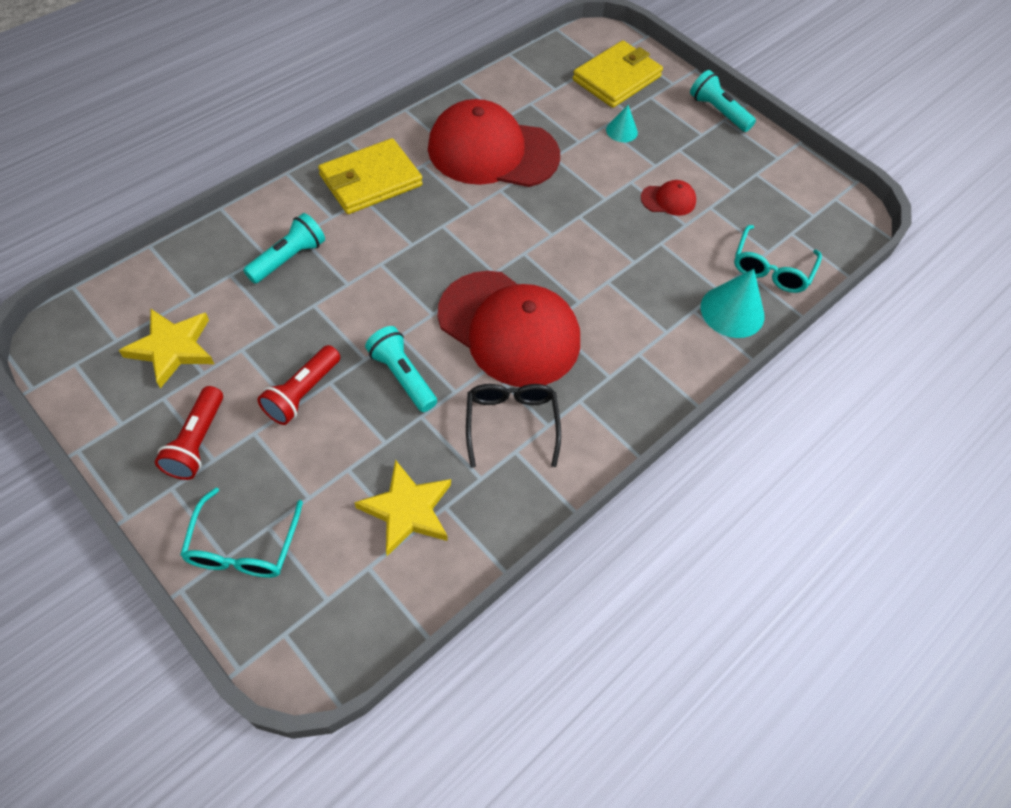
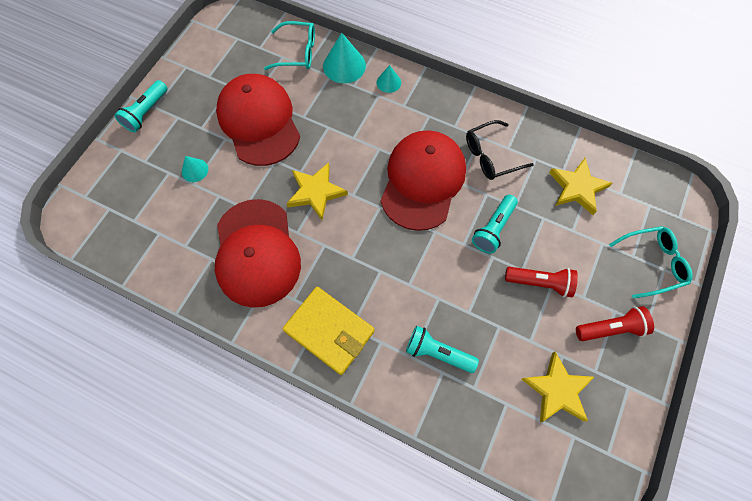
camera: 105 degrees left, 10 degrees up
(544, 221) = (316, 192): none -> yellow star
(617, 78) = (128, 191): yellow wallet -> none
(668, 200) = (259, 122): red cap -> red cap, size x2.43
(685, 351) = (388, 82): none -> turquoise cone

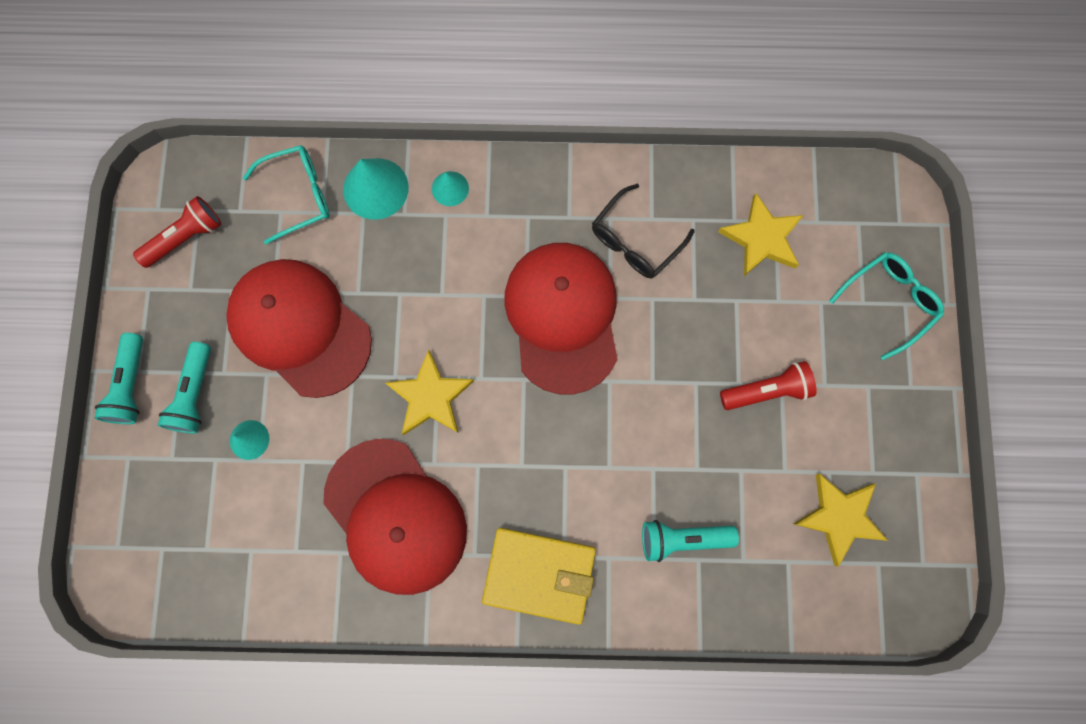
camera: 25 degrees left, 10 degrees up
(493, 229) = (681, 343): turquoise flashlight -> turquoise flashlight (195, 394)
(610, 328) = (871, 411): red flashlight -> red flashlight (186, 237)

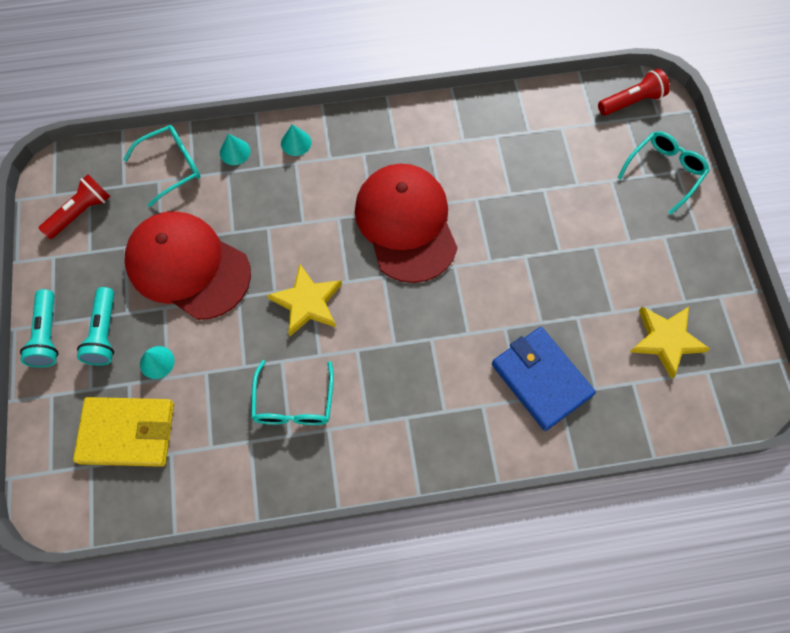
camera: 10 degrees left, 10 degrees down
(375, 188) = (235, 152): turquoise cone -> turquoise cone, size x0.57
(395, 516) = (294, 403): red cap -> turquoise glasses
(539, 574) = (426, 429): yellow wallet -> yellow wallet (127, 433)
(635, 241) = (453, 158): black glasses -> none
(682, 538) = (541, 379): turquoise flashlight -> blue wallet
(762, 238) = (553, 141): yellow star -> none
(766, 390) = (583, 253): red flashlight -> red flashlight (631, 101)

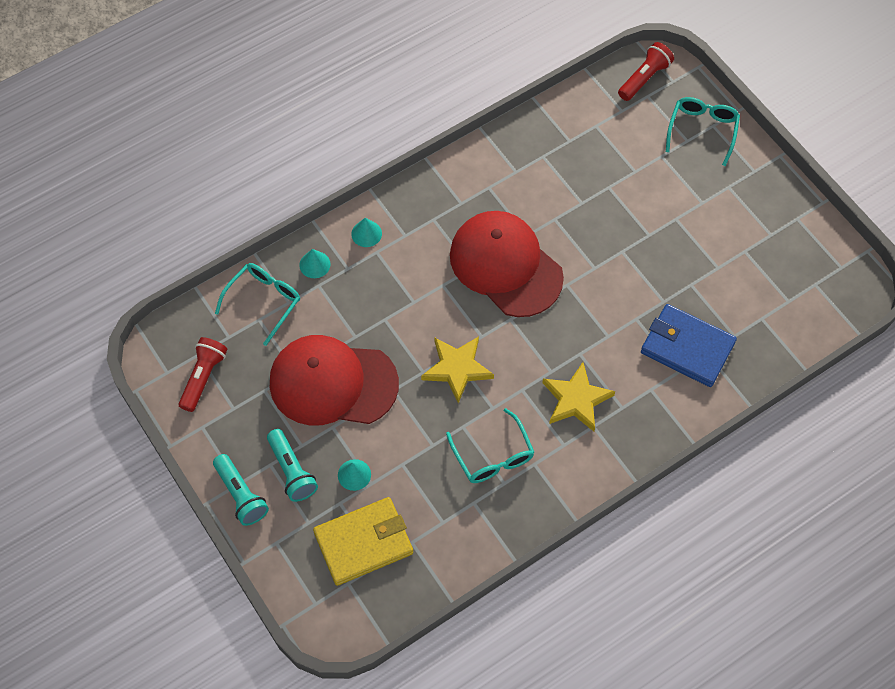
camera: 25 degrees left, 5 degrees down
(665, 340) = (771, 273): yellow star -> yellow star (576, 399)

